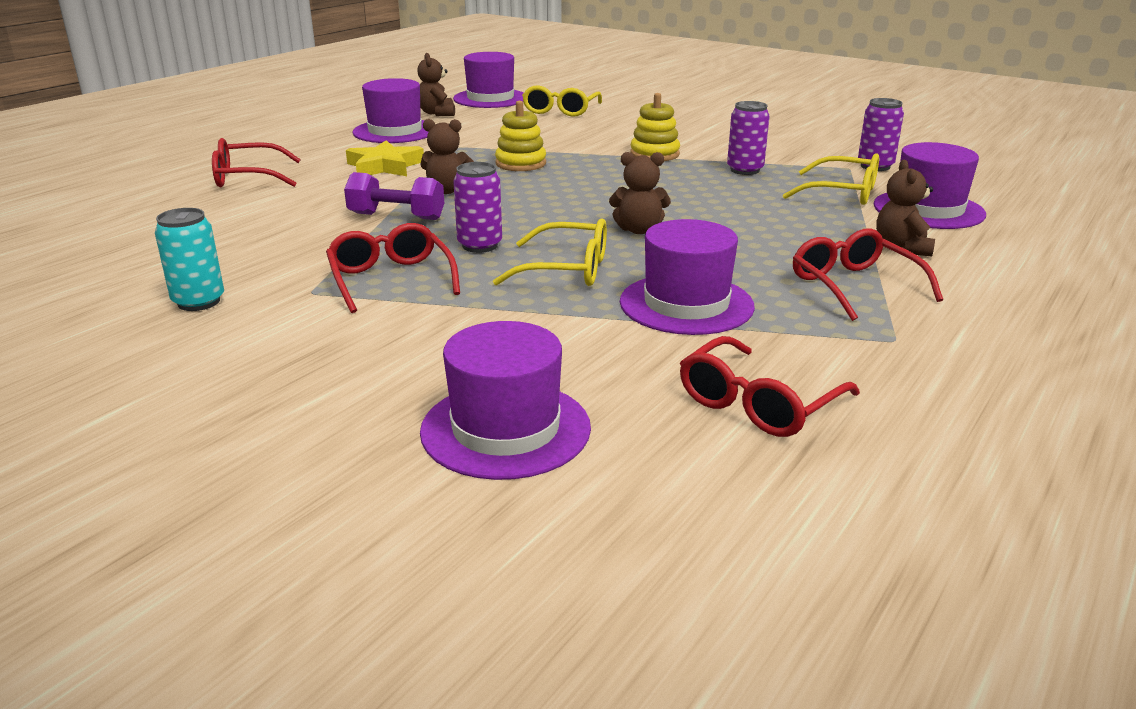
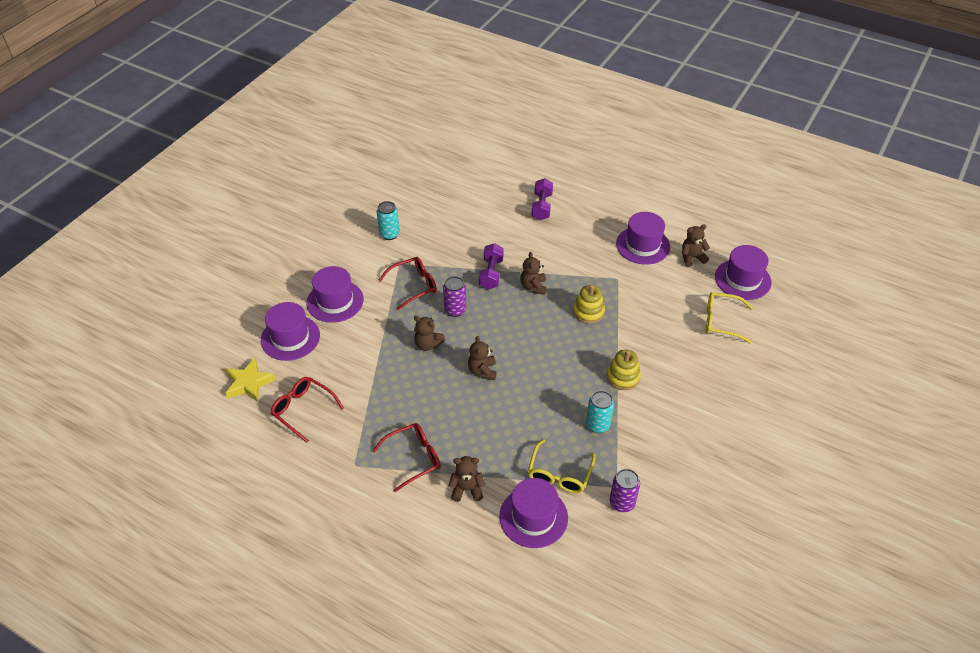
camera: 85 degrees right, 20 degrees up
(248, 177) = (542, 206): red glasses -> purple dumbbell
(385, 166) = (570, 254): yellow star -> yellow star (249, 383)
(566, 269) = (428, 344): yellow glasses -> brown teddy bear
(686, 304) = (391, 389): purple hat -> purple hat (335, 301)
(745, 170) = (598, 425): purple can -> turquoise can

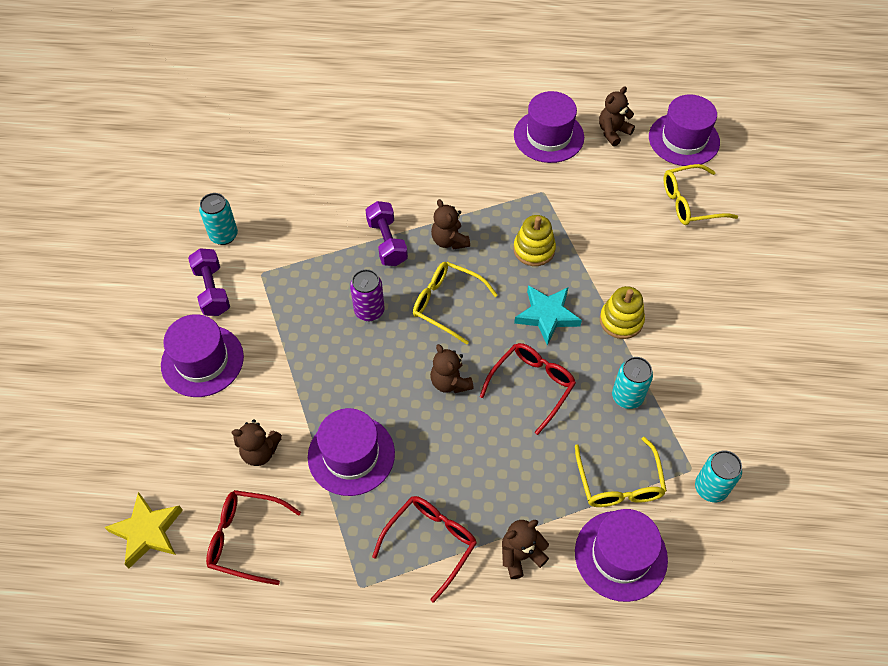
camera: 25 degrees left, 10 degrees up
(290, 338) = (169, 439): purple hat -> purple hat (351, 455)
(414, 286) = (297, 297): red glasses -> red glasses (532, 386)
(428, 344) = (361, 374): brown teddy bear -> brown teddy bear (260, 452)
(508, 324) = (447, 304): none -> yellow glasses
(542, 206) = (399, 126): purple dumbbell -> purple dumbbell (212, 290)
(572, 355) = (547, 315): none -> turquoise star
(622, 503) = (710, 488): purple can -> turquoise can

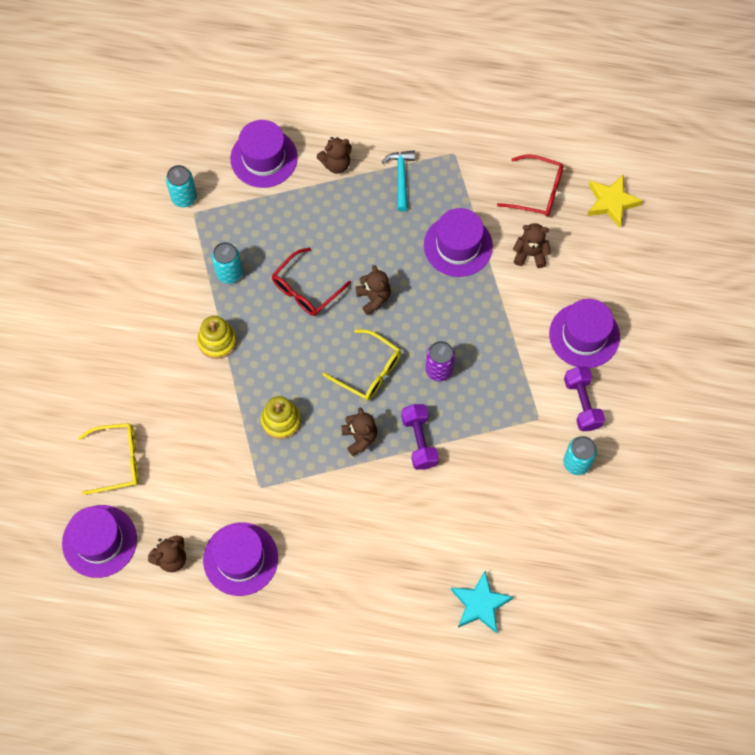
camera: 175 degrees left, 10 degrees up
(430, 543) = (401, 177): red glasses -> turquoise hammer
(547, 315) = (281, 352): turquoise star -> turquoise star (480, 604)
(619, 483) = (252, 207): yellow glasses -> none

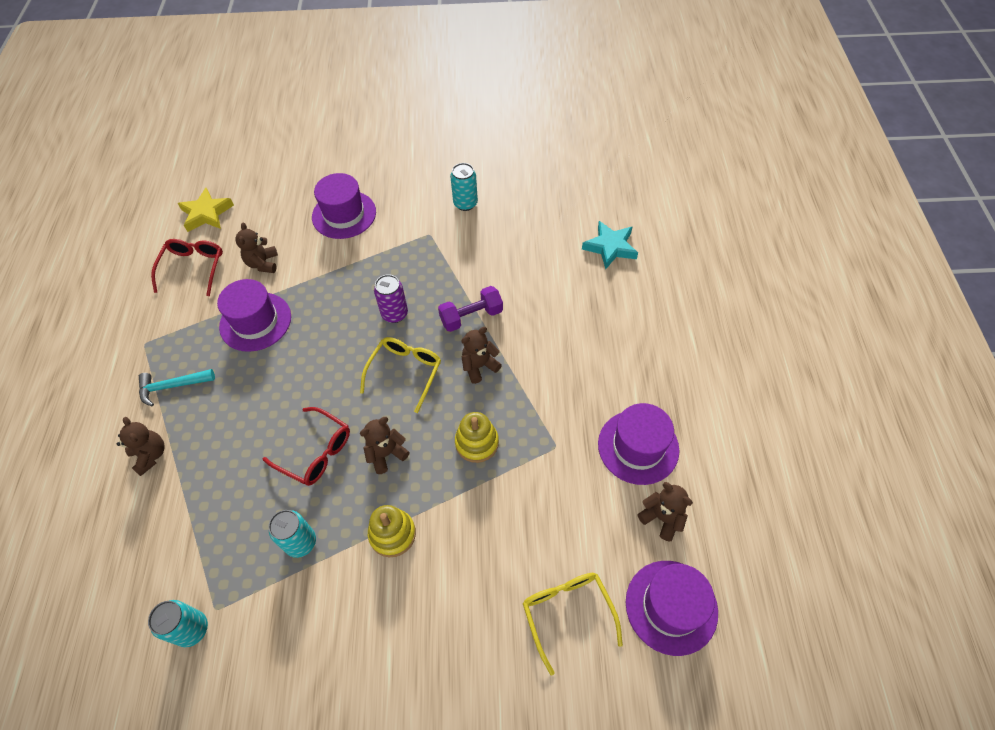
camera: 100 degrees left, 10 degrees down
(264, 158) = (137, 540): purple hat -> none
(373, 298) = (321, 384): brown teddy bear -> brown teddy bear (386, 454)
(582, 403) = (410, 207): purple dumbbell -> none

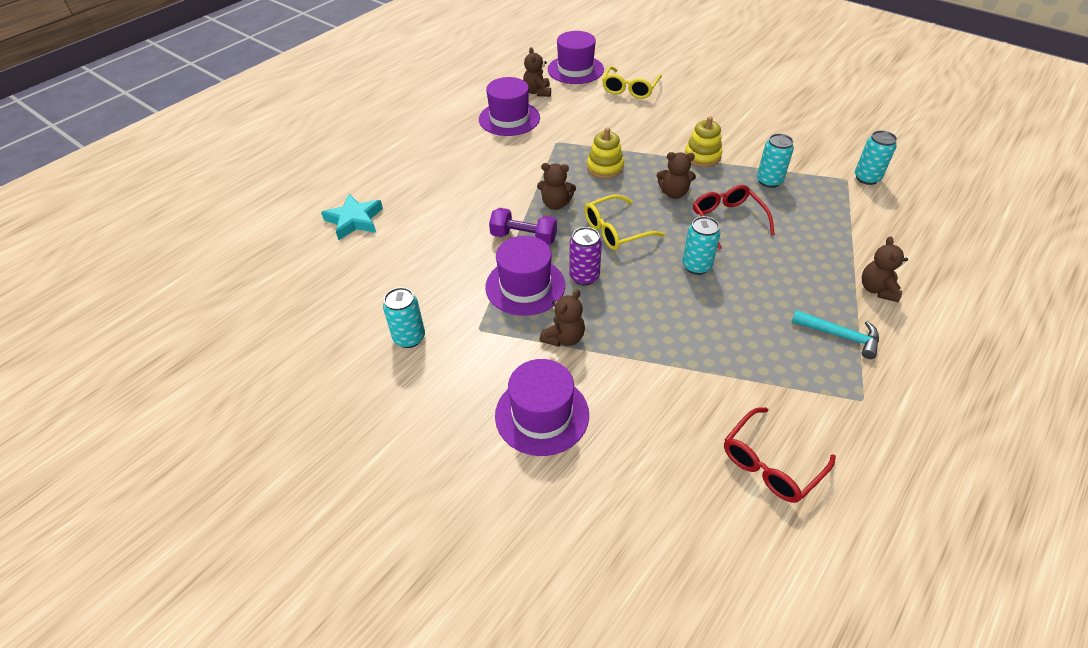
camera: 140 degrees left, 10 degrees down
(206, 213) = (717, 548): yellow star -> none
(255, 321) = (724, 349): purple hat -> purple hat (525, 286)
(263, 263) = (679, 412): brown teddy bear -> brown teddy bear (564, 338)
(314, 380) = (696, 266): none -> turquoise can

